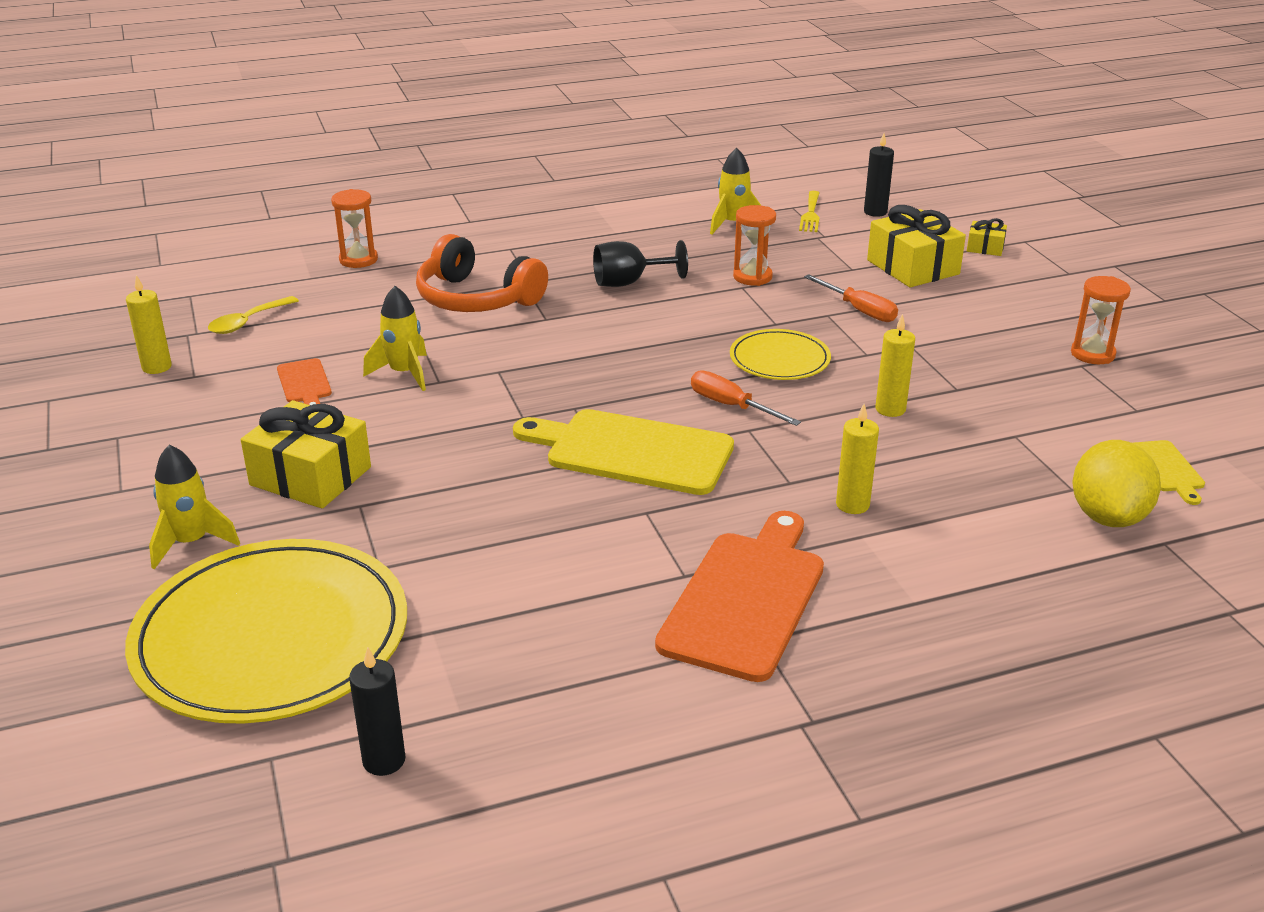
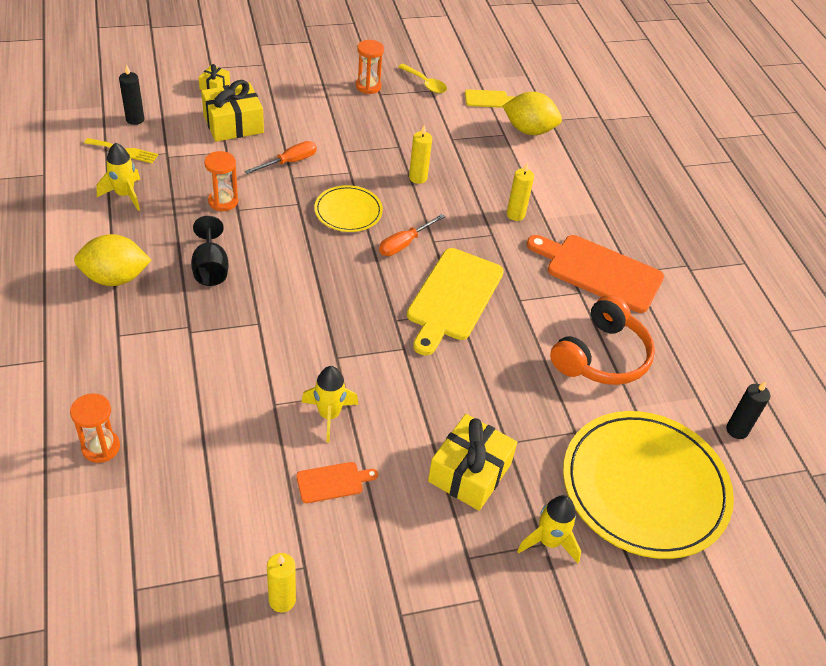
camera: 90 degrees left, 15 degrees up
(247, 322) = (209, 532): yellow spoon -> yellow spoon (425, 83)
(477, 298) = (210, 363): orange headphones -> orange headphones (601, 356)
(595, 236) = (115, 278): none -> yellow lemon

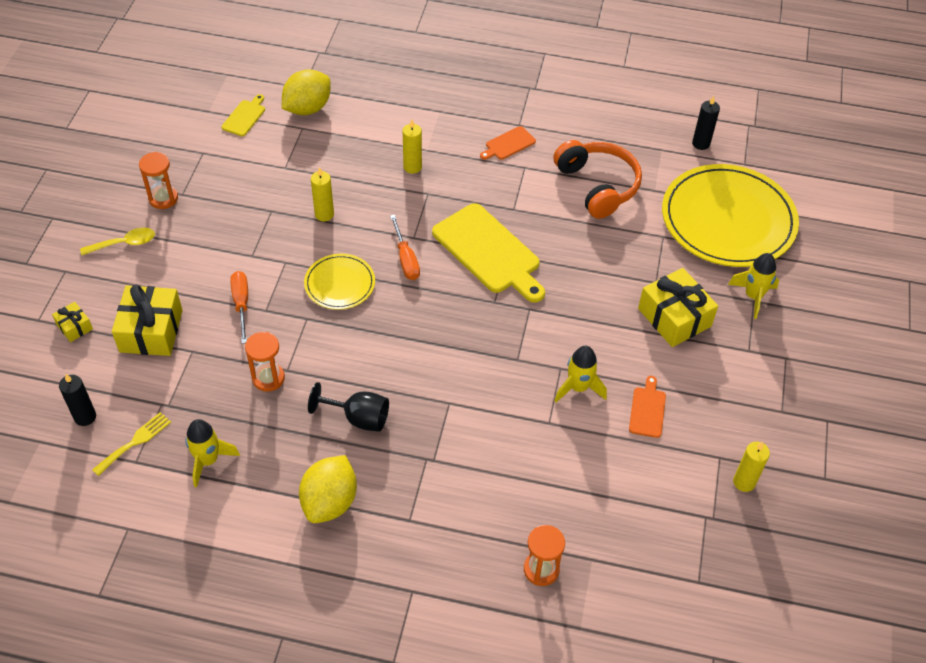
camera: 60 degrees left, 5 degrees up
(425, 83) = (189, 153): yellow spoon -> yellow spoon (124, 243)
(599, 271) = (508, 144): orange cutting board -> orange cutting board, size x0.47

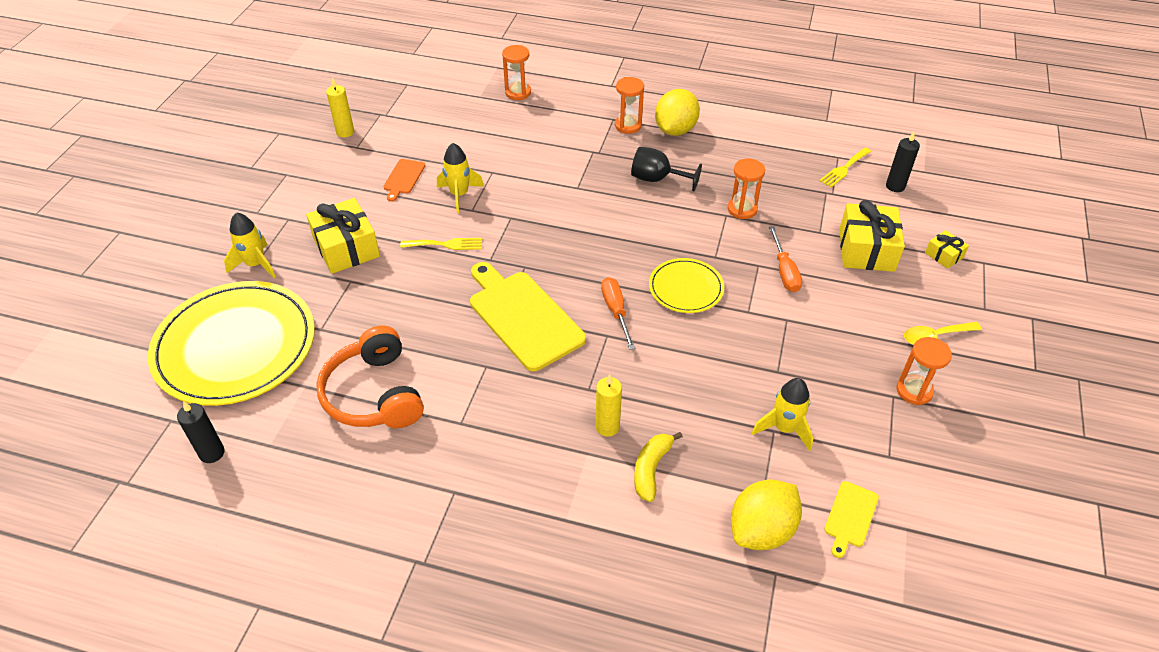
camera: 175 degrees left, 5 degrees down
(208, 460) = (778, 156): yellow rocket -> yellow rocket (784, 428)
(324, 214) = (713, 365): yellow candle -> none
(380, 141) = (651, 469): none -> yellow banana
(390, 508) = (628, 125): none -> orange hourglass
(508, 144) = (475, 459): orange cutting board -> none
(577, 324) = (446, 244): none -> yellow fork

